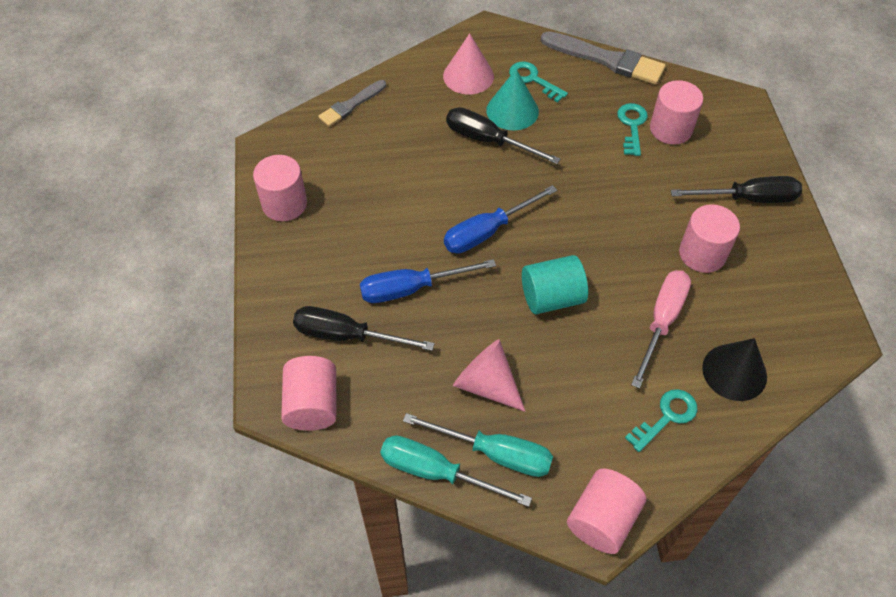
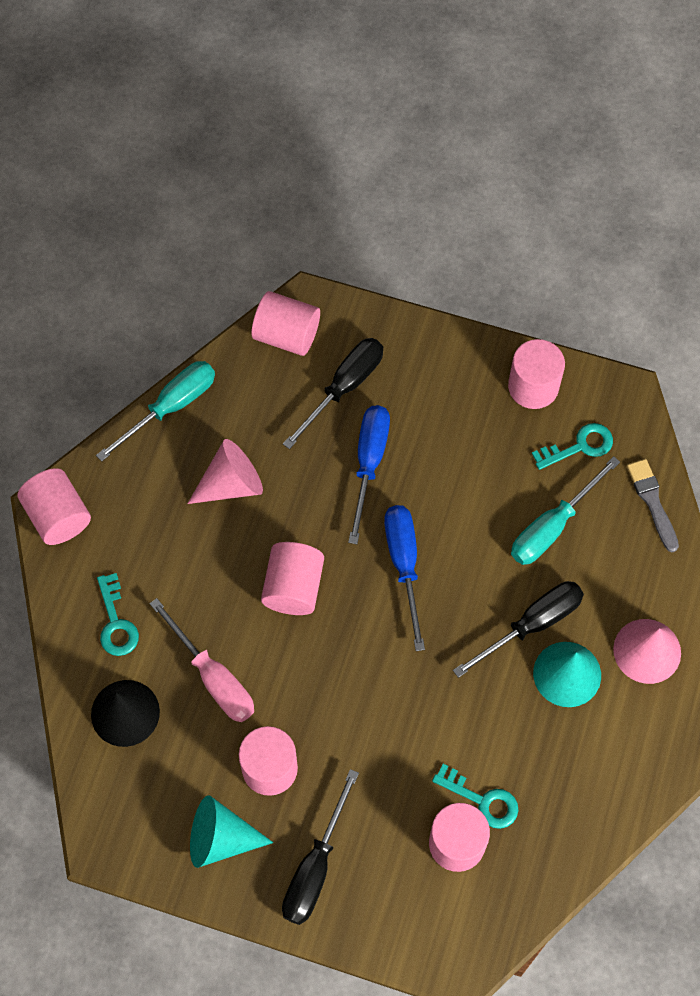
camera: 115 degrees right, 10 degrees up
(495, 453) = (162, 460): turquoise screwdriver -> turquoise screwdriver (552, 526)
(533, 80) = (608, 723): turquoise key -> turquoise key (579, 446)
(551, 297) = (293, 587): turquoise cylinder -> pink cylinder
(606, 60) = (606, 833): grey brush -> none
(775, 262) = (221, 838): none -> turquoise cone

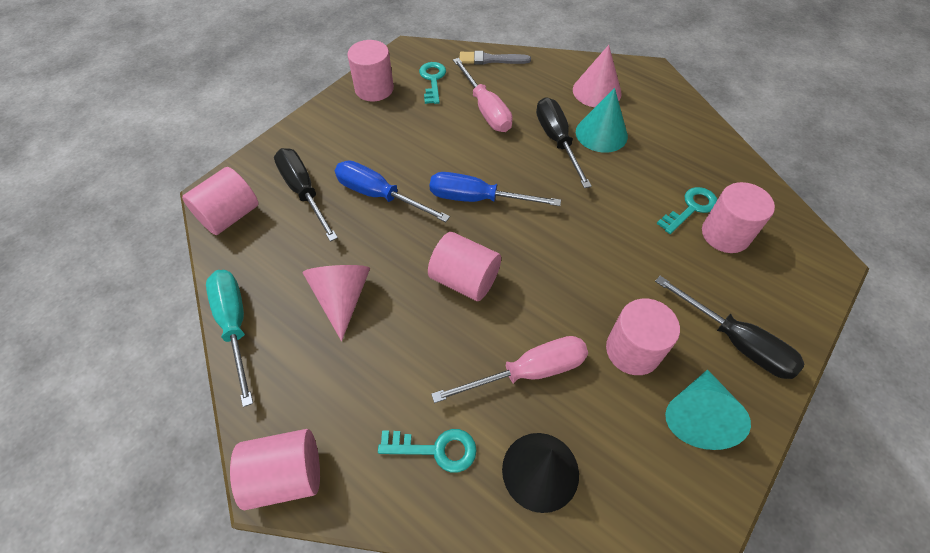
camera: 70 degrees left, 10 degrees down
(552, 526) = (485, 109): turquoise screwdriver -> pink screwdriver

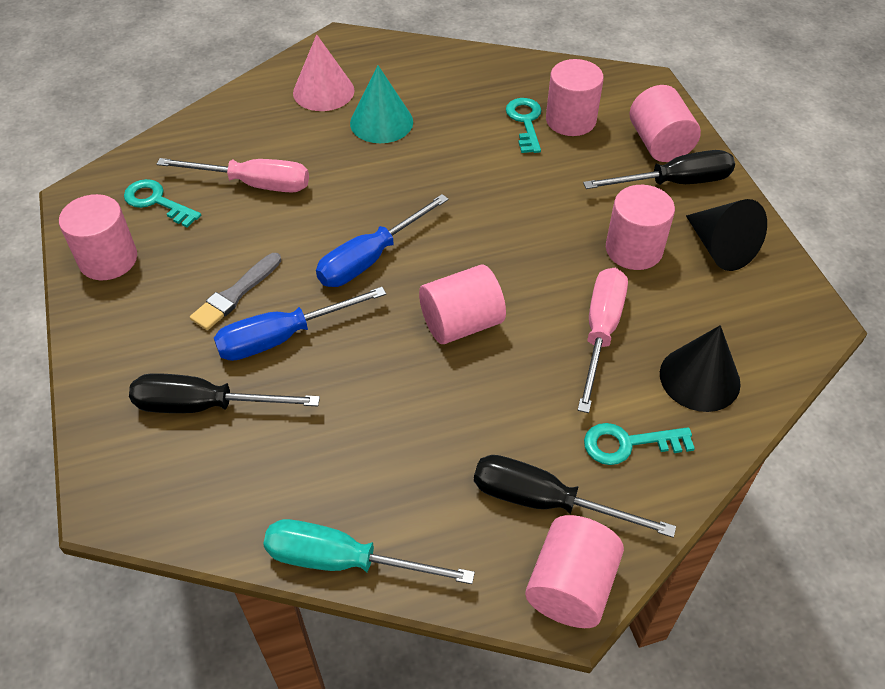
camera: 55 degrees left, 5 degrees down
(230, 216) = (166, 500): pink cylinder -> pink cylinder (659, 144)
(342, 298) = (394, 439): pink cone -> none
(436, 449) = (628, 444): turquoise key -> turquoise key turned 135 degrees counterclockwise
(491, 59) = (183, 138): grey brush -> grey brush (235, 294)
(557, 141) = (357, 157): black screwdriver -> black screwdriver (545, 501)
(697, 416) = (720, 248): turquoise cone -> black cone

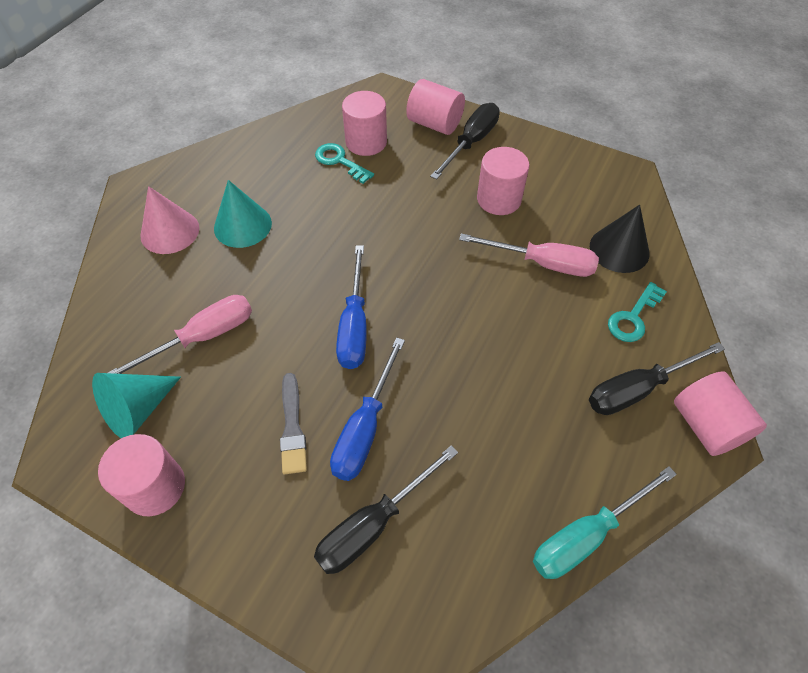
camera: 45 degrees left, 5 degrees up
(157, 202) = (138, 410): turquoise key -> turquoise cone
(461, 323) = (463, 322): pink cylinder -> none
(600, 332) = (542, 263): pink screwdriver -> pink screwdriver turned 135 degrees clockwise
(720, 248) = (539, 165): black cone -> none

